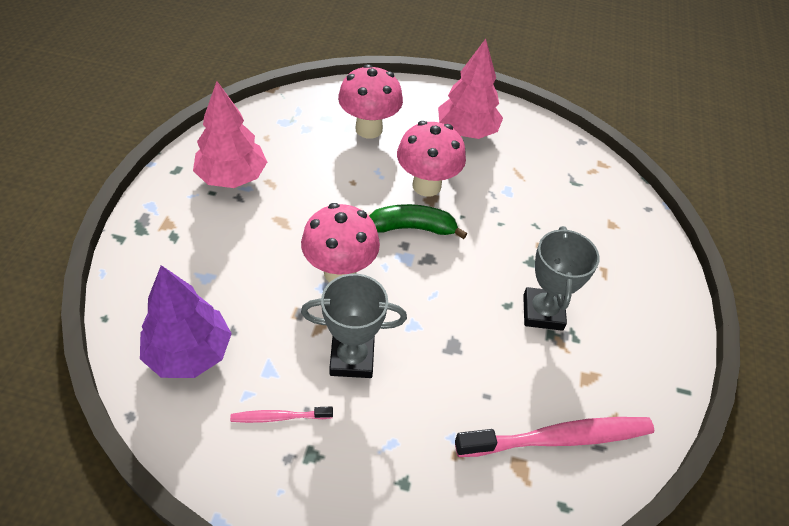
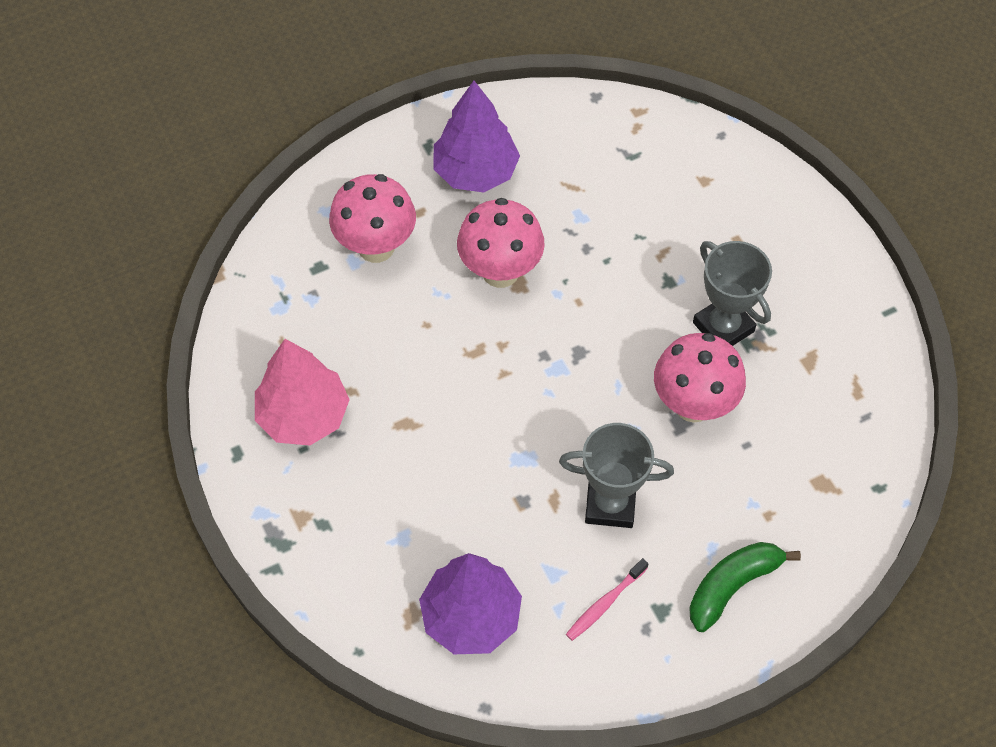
camera: 35 degrees left, 10 degrees up
(340, 272) = (515, 431): pink mushroom -> pink mushroom (693, 404)
(352, 358) = (610, 504): grey trophy -> grey trophy turned 45 degrees clockwise
(412, 228) = (533, 331): green banana -> green banana (732, 586)
(467, 131) = (476, 172): pink tree -> purple tree
(559, 438) = (830, 434): pink toothbrush -> none

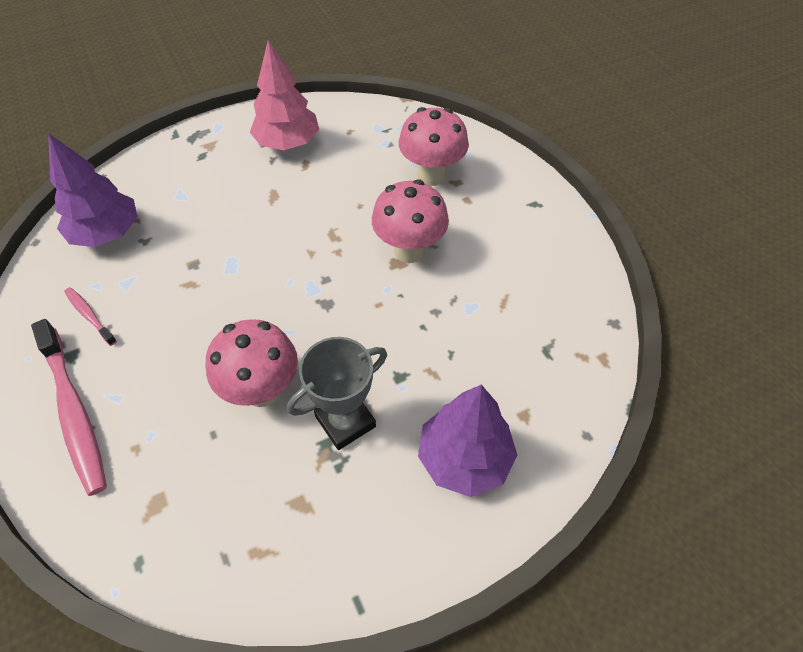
camera: 90 degrees right, 5 degrees down
(476, 172) = (511, 234): purple tree -> purple tree (464, 458)
(610, 504) = (176, 322): grey trophy -> none
(732, 586) = (74, 412): green banana -> pink toothbrush

